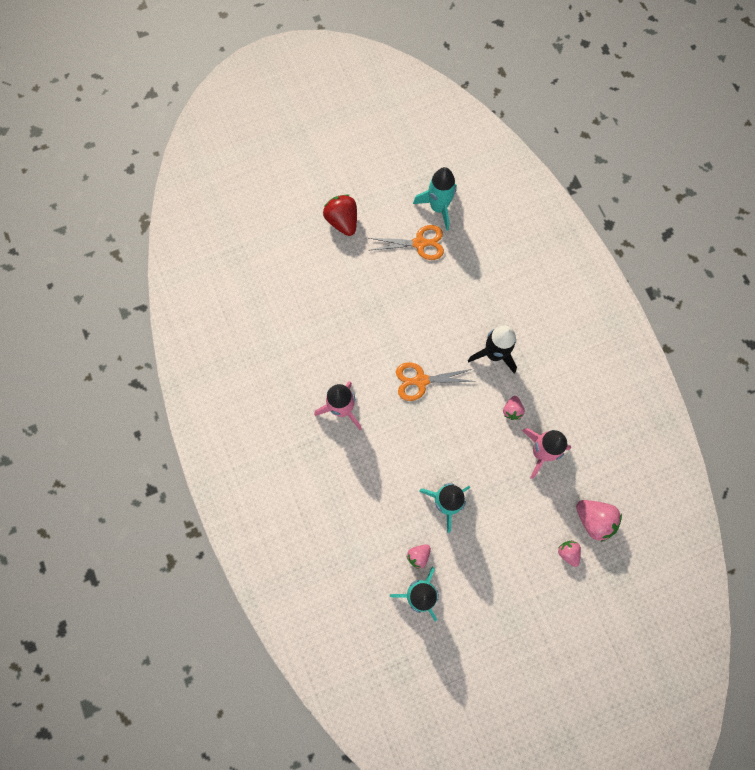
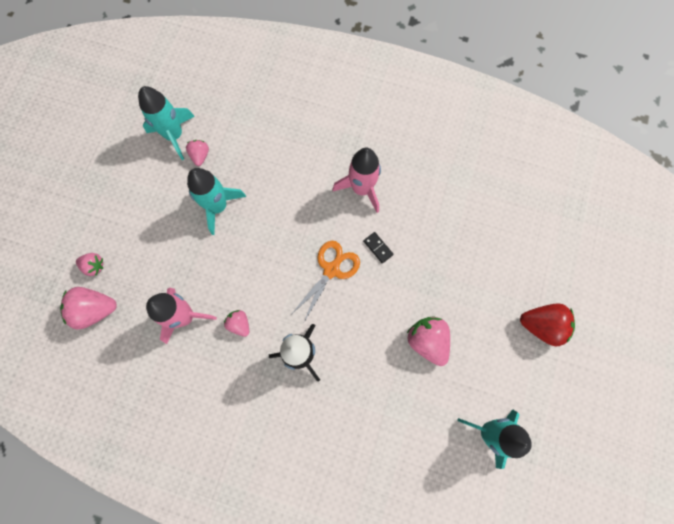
camera: 130 degrees right, 0 degrees up
(377, 362) = (378, 248): none -> black domino
(414, 282) = (427, 341): none -> pink strawberry
(420, 243) = (463, 380): orange scissors -> none

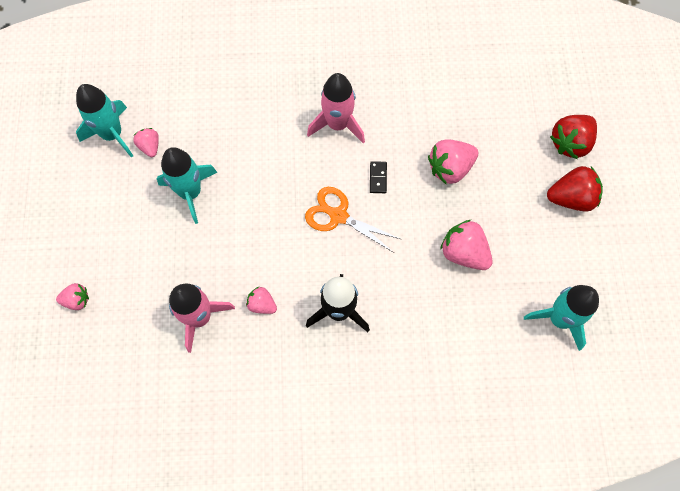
camera: 20 degrees left, 5 degrees down
(95, 310) = (97, 345): pink strawberry -> pink strawberry (450, 168)
(331, 269) = (338, 216): orange scissors -> orange scissors turned 75 degrees counterclockwise
(378, 248) = (378, 178): black domino -> black domino turned 60 degrees clockwise
(559, 275) = (570, 143): none -> red strawberry

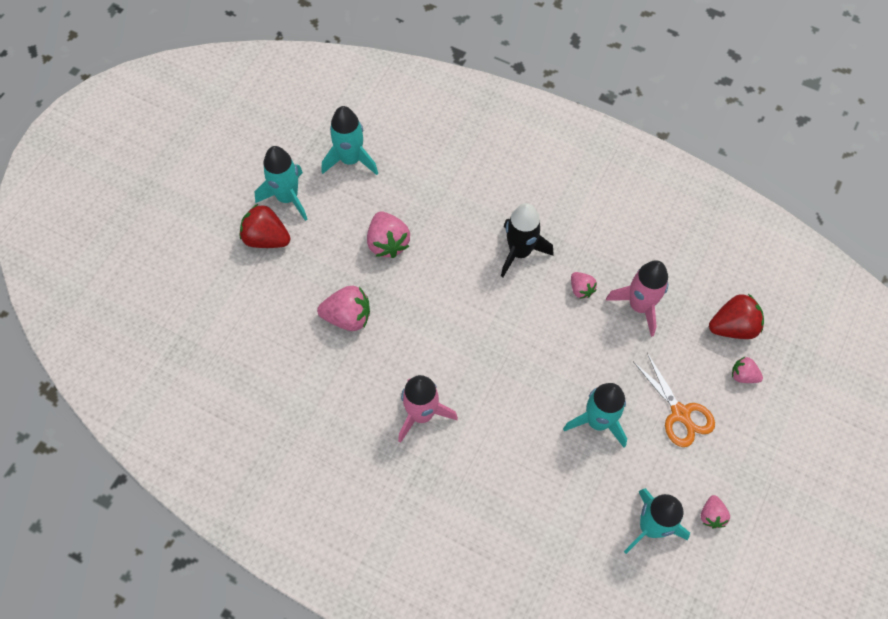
camera: 150 degrees left, 5 degrees down
(150, 146) = (617, 492): pink strawberry -> pink strawberry (711, 515)
(338, 216) = (474, 328): orange scissors -> orange scissors (680, 414)
(378, 178) = (417, 343): black domino -> none
(570, 143) = (227, 282): red strawberry -> red strawberry (733, 327)
(585, 246) = (287, 198): none -> turquoise rocket

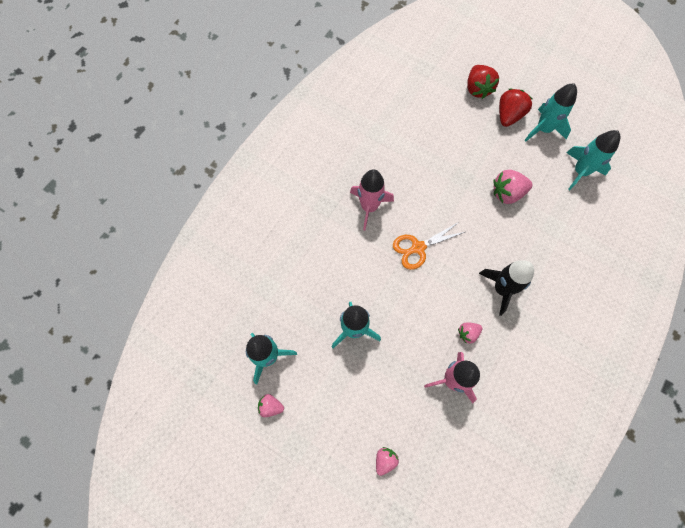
camera: 95 degrees right, 5 degrees up
(348, 317) = (446, 164): pink strawberry -> none
(680, 414) = (355, 397): orange scissors -> orange scissors (417, 248)
(733, 327) = (431, 461): red strawberry -> red strawberry (477, 89)

